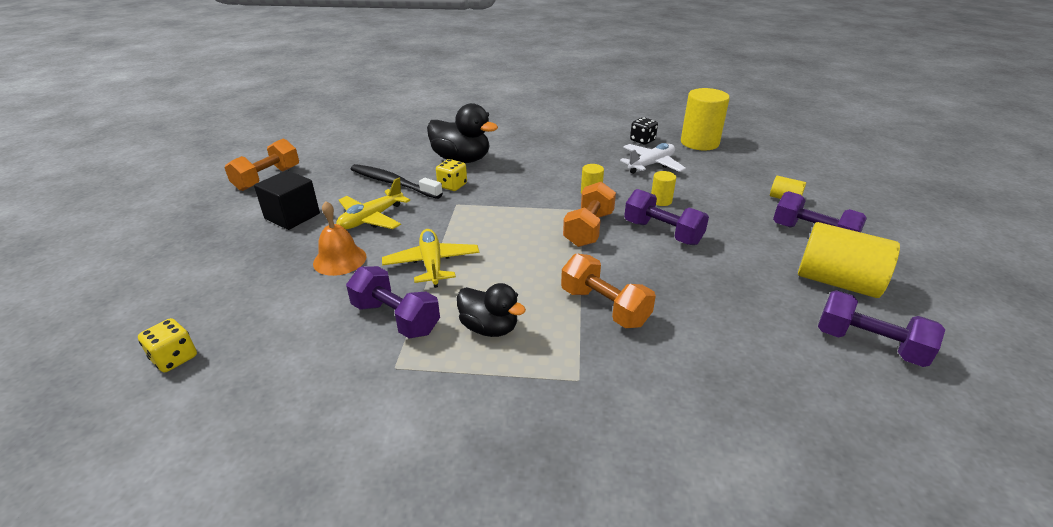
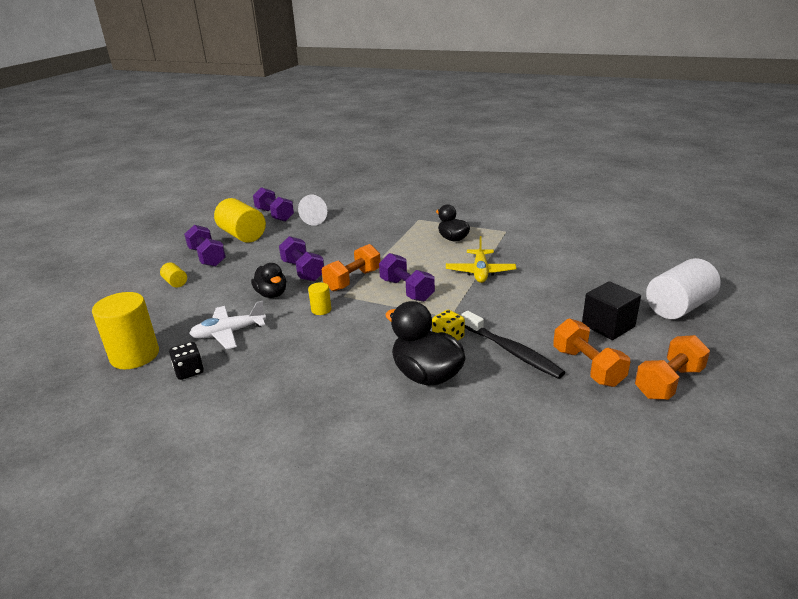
camera: 160 degrees left, 5 degrees down
(174, 358) = (629, 246): yellow dice -> none
(196, 247) = (678, 307): none -> white cylinder
(339, 259) = (549, 283): orange bell -> none
(371, 219) = (530, 312): yellow plane -> none
(396, 318) = (506, 248): purple dumbbell -> purple dumbbell (406, 290)
(604, 307) = (383, 240): orange dumbbell -> orange dumbbell (587, 367)
(661, 201) = (272, 294): yellow cylinder -> black duck
(778, 339) = (311, 220): none -> white cone

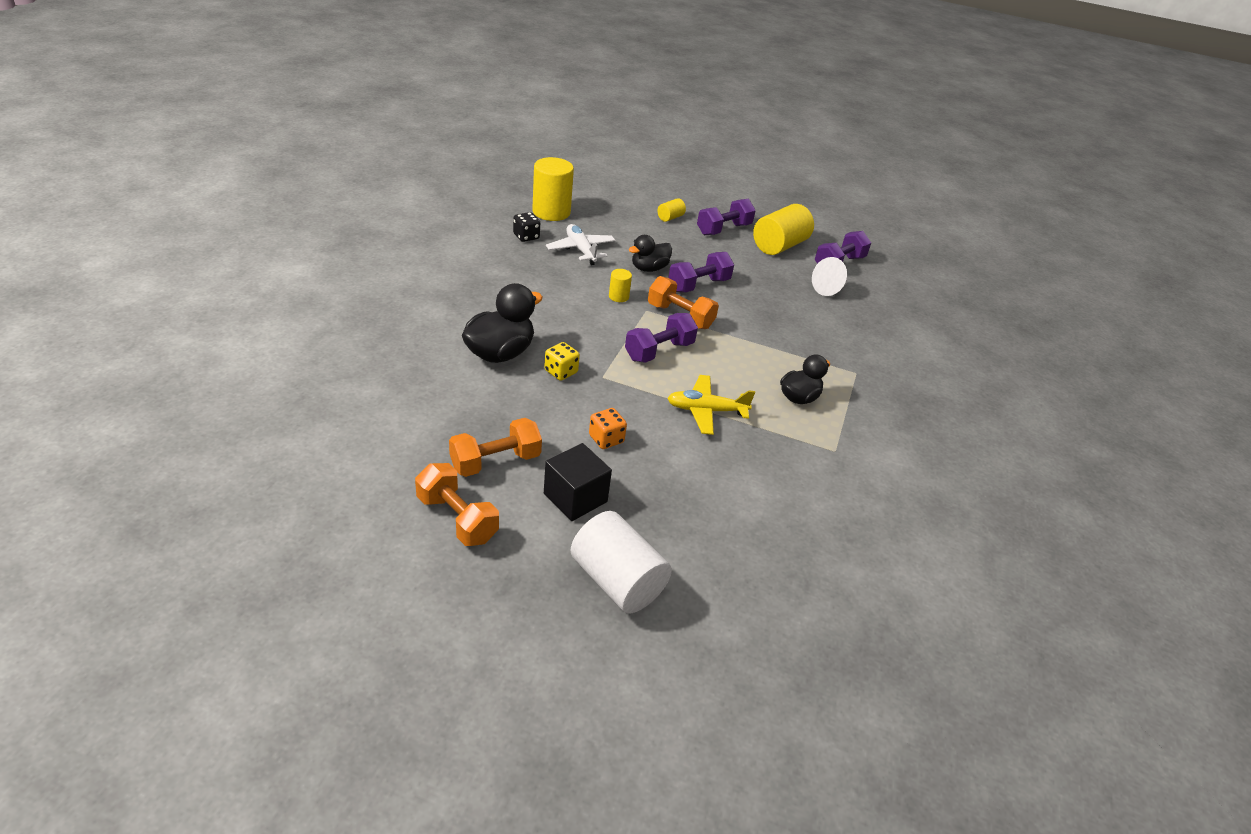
camera: 80 degrees right, 10 degrees up
(512, 351) = (531, 412): black toothbrush -> none
(532, 313) = (606, 439): none -> orange dice

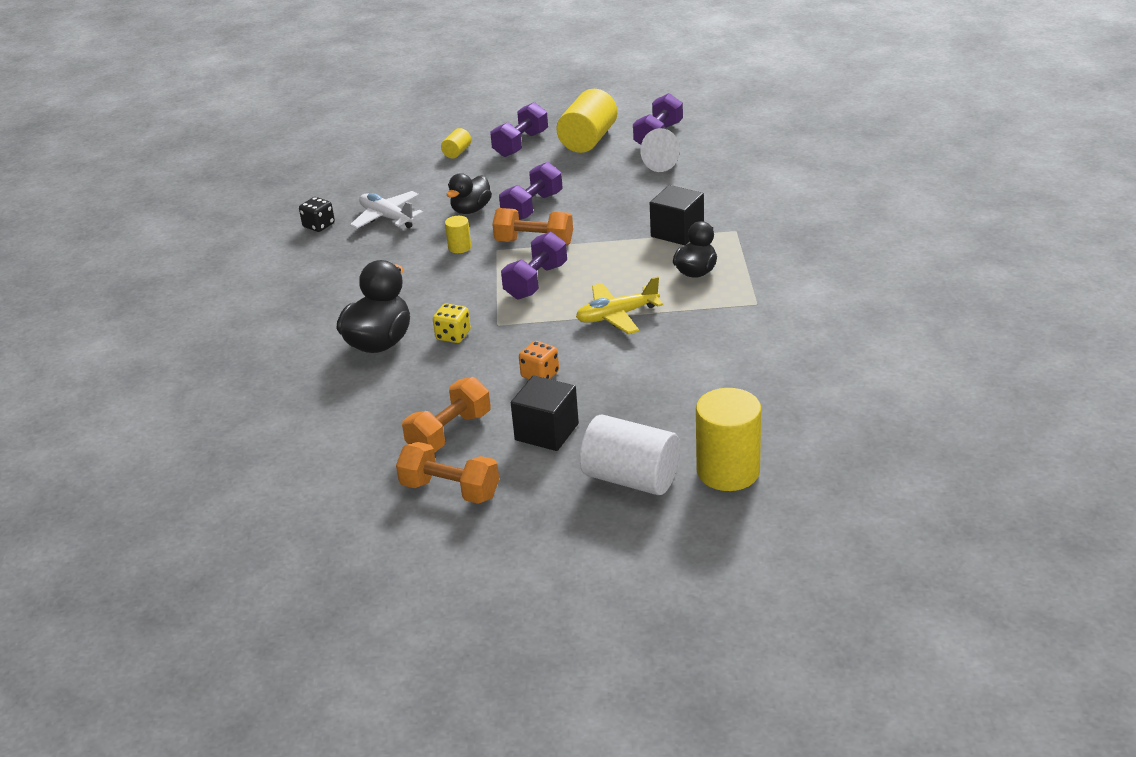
camera: 15 degrees left, 5 degrees down
(551, 212) = (326, 192): yellow cylinder -> yellow cylinder (728, 471)
(804, 354) = (677, 232): none -> black cube

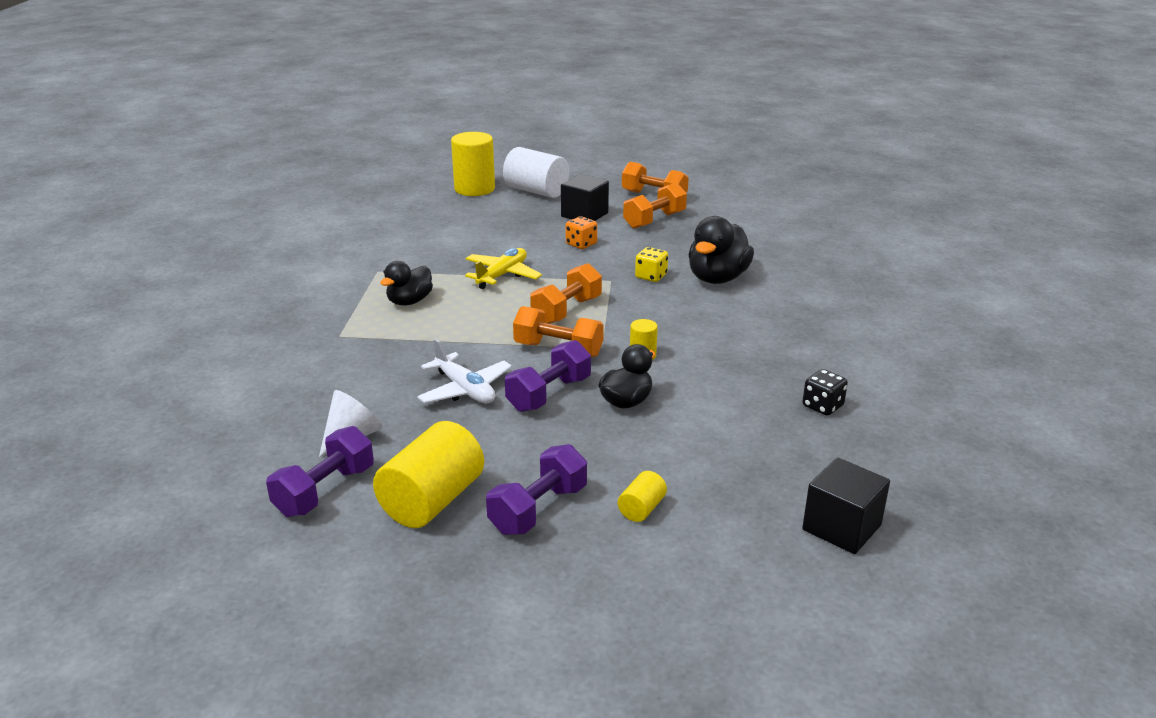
camera: 175 degrees left, 5 degrees down
(387, 218) = (735, 405): white plane -> white plane (465, 390)
(536, 281) = (567, 311): purple dumbbell -> orange dumbbell
(617, 316) = (502, 275): yellow plane -> yellow plane turned 45 degrees counterclockwise
(677, 232) = (400, 342): black cube -> black cube (841, 527)

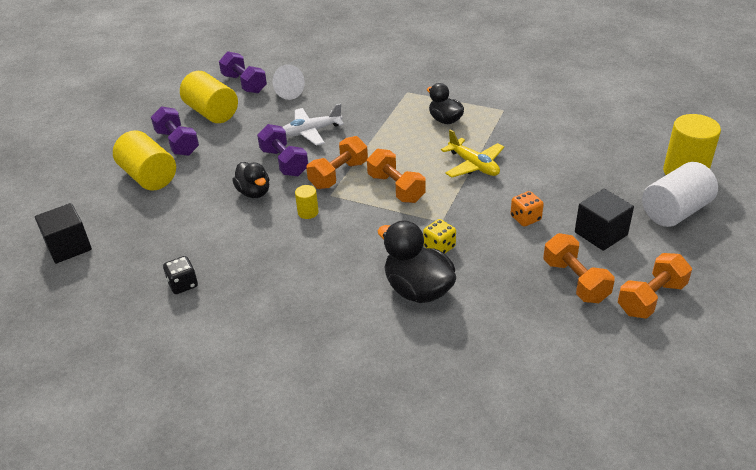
camera: 110 degrees right, 10 degrees up
(641, 509) = (149, 176): yellow cylinder -> yellow cylinder, size x2.11

